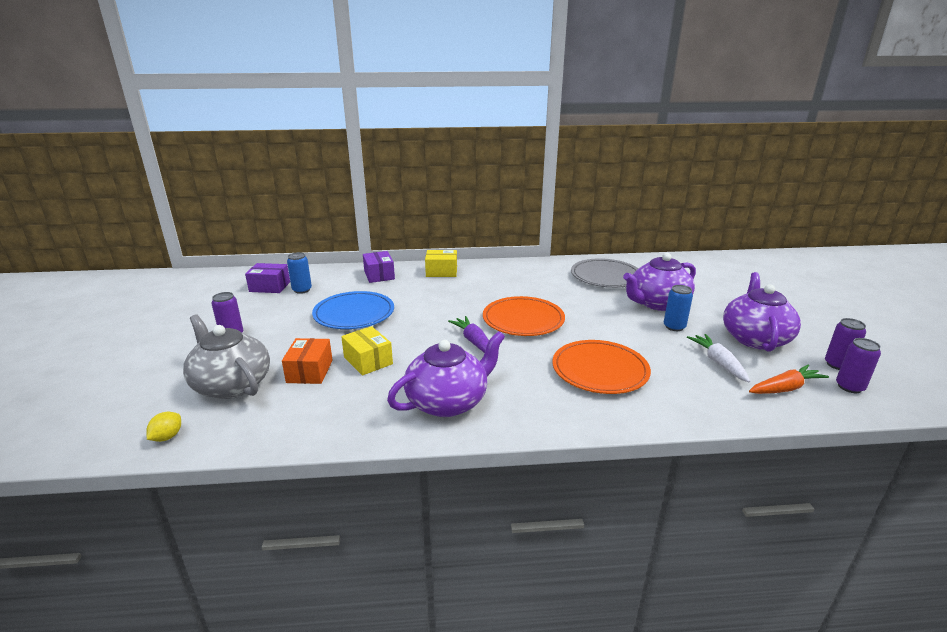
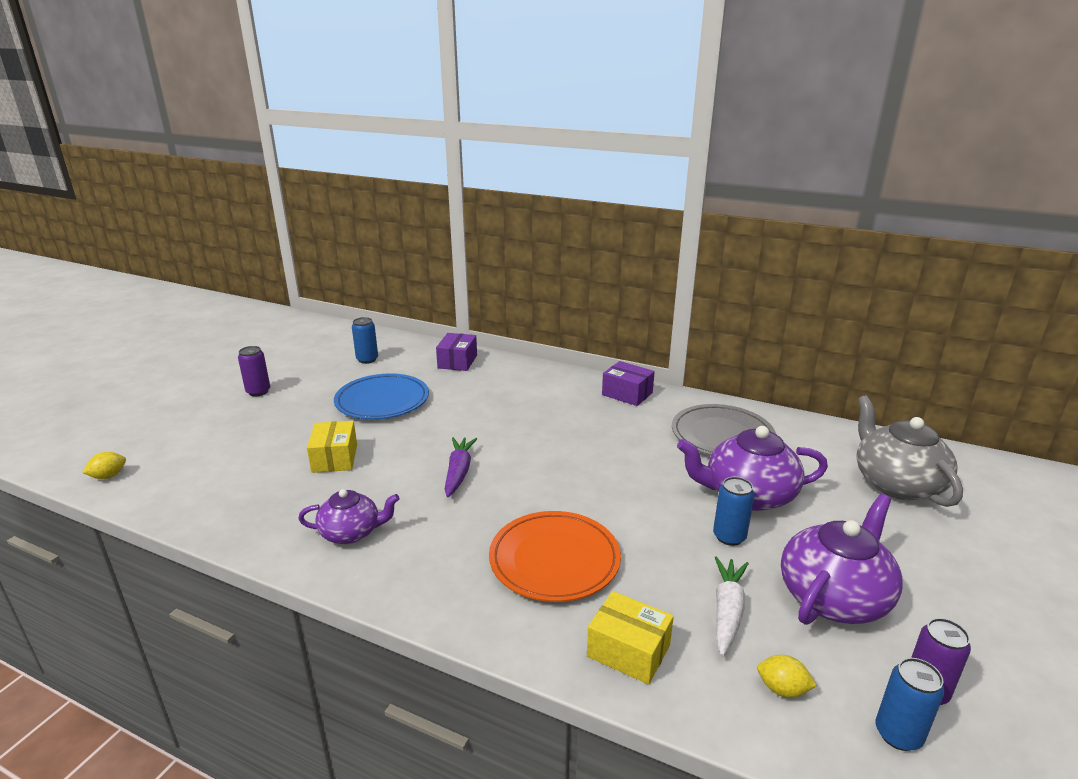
camera: 30 degrees right, 0 degrees up
(231, 385) = (203, 443): grey teapot -> grey teapot (896, 484)
(269, 287) = (344, 348): purple box -> purple box (627, 394)
(309, 371) = (274, 452): orange box -> none
(441, 271) = (526, 374): yellow box -> yellow box (628, 651)
(448, 402) = (351, 533): purple teapot -> purple teapot, size x0.62
(523, 320) = (544, 463): orange plate -> none
(785, 388) = (782, 689): orange carrot -> yellow lemon
(849, 387) = (898, 734): purple can -> blue can

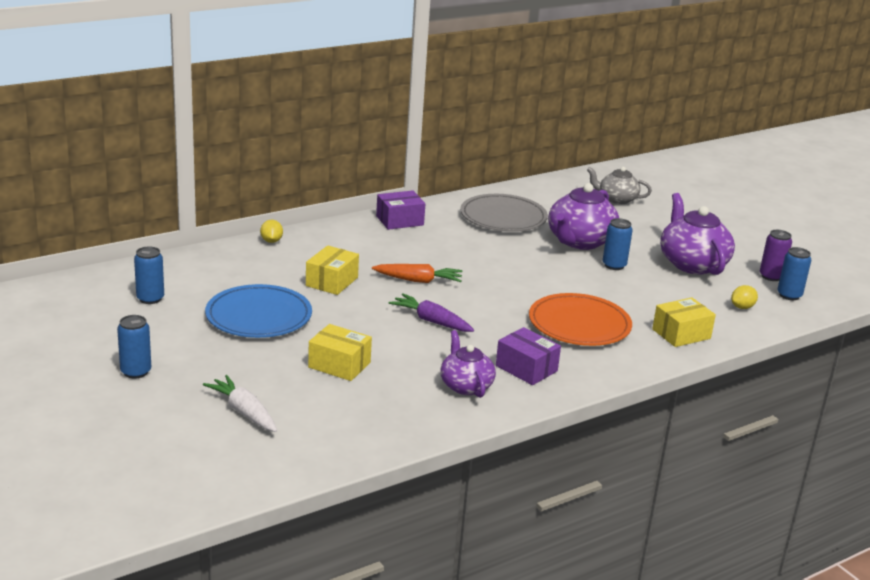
camera: 60 degrees left, 0 degrees up
(108, 476) = (217, 486): yellow lemon -> yellow lemon (271, 241)
(258, 391) = (136, 372): purple can -> blue can
(351, 533) = (465, 386): purple teapot -> purple teapot turned 45 degrees counterclockwise
(457, 361) = (230, 260): purple box -> purple box (526, 368)
(474, 406) = (332, 282): none -> yellow box
(528, 440) = (418, 280): none -> orange carrot
(727, 610) = (675, 295): white carrot -> white carrot (243, 412)
(896, 484) = (617, 199): grey teapot -> grey teapot, size x0.62

